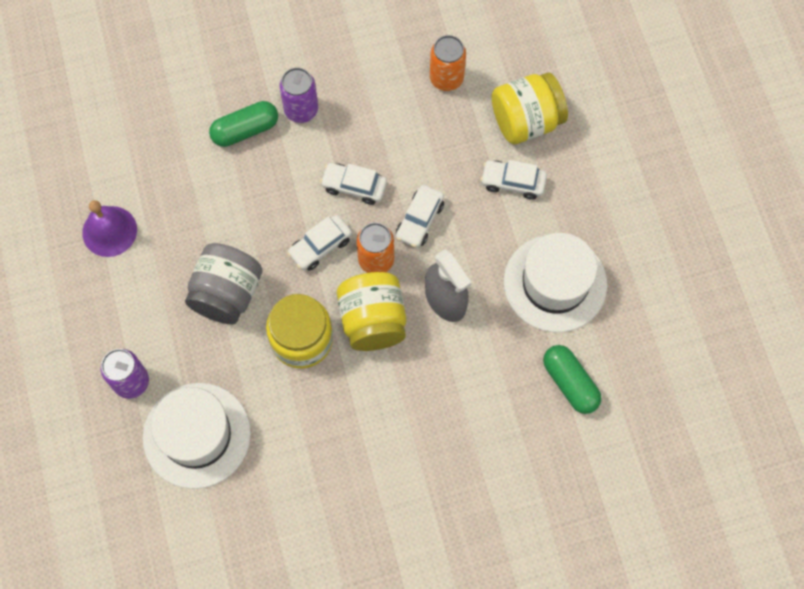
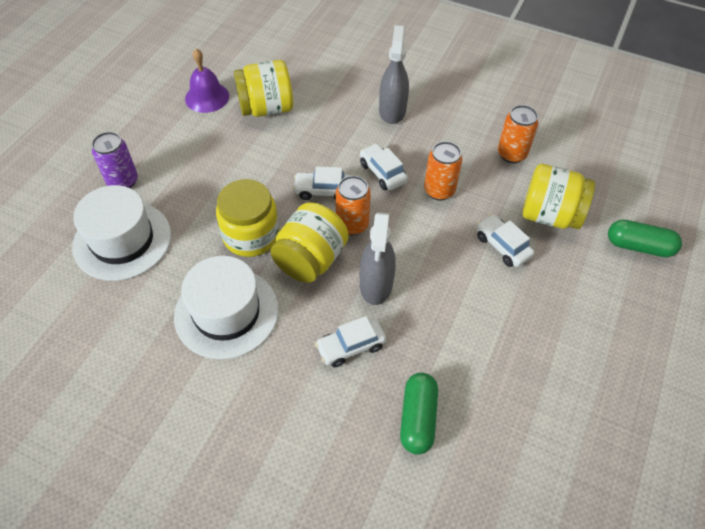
camera: 40 degrees right, 15 degrees down
(181, 199) = (266, 108): none -> yellow jar
(227, 294) = (235, 175): grey jar -> none
(245, 130) = (345, 99): green capsule -> green capsule (639, 246)
(301, 110) = (392, 111): purple can -> grey spray bottle
(417, 167) = (439, 190): none -> orange can
(419, 220) = (408, 222): white car -> white car (351, 346)
(555, 283) = (473, 335): white hat -> white hat (226, 312)

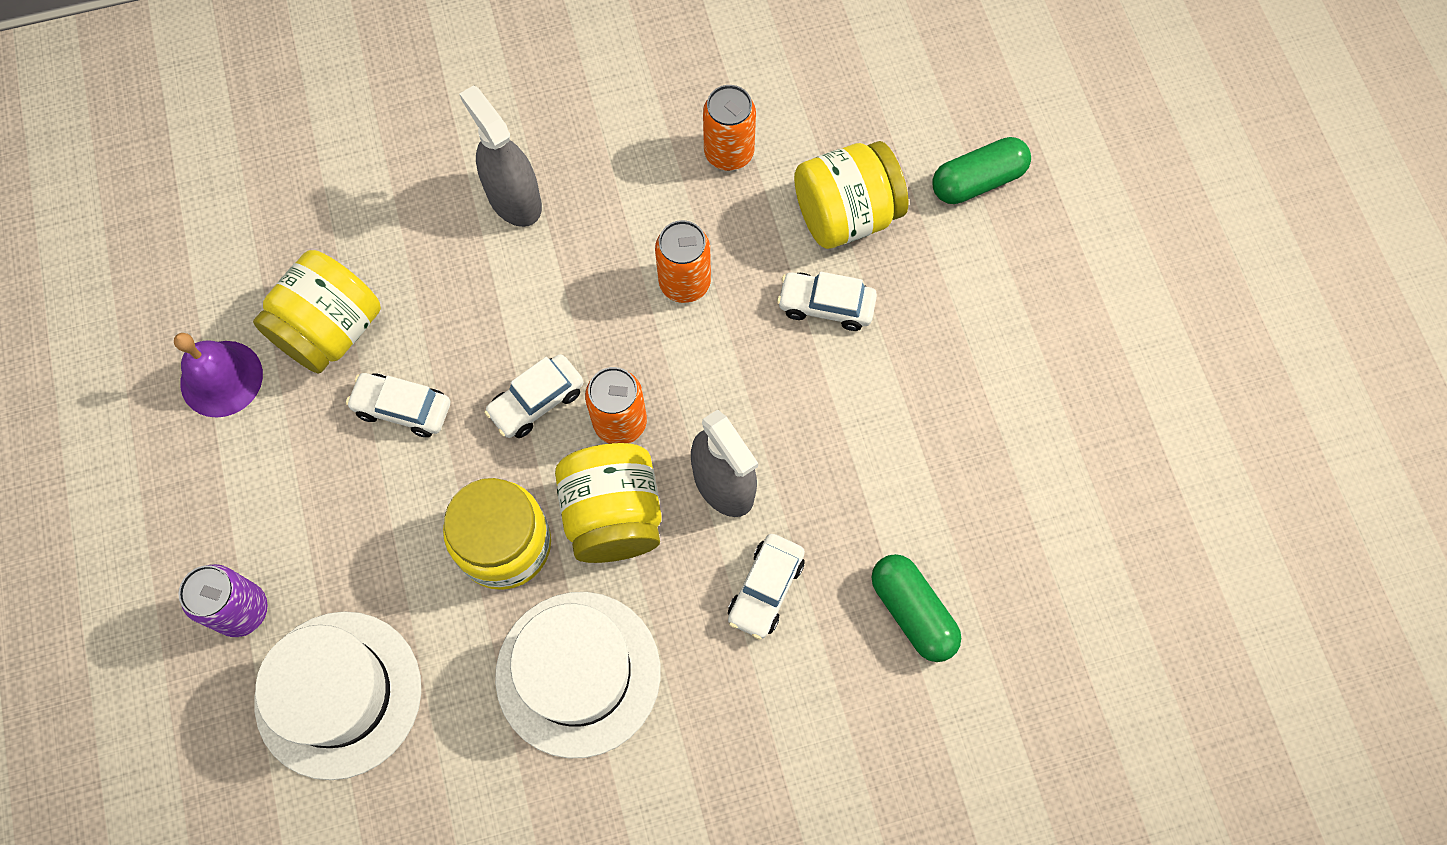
camera: 40 degrees left, 15 degrees up
(382, 173) = (589, 312): white car -> white car (402, 408)

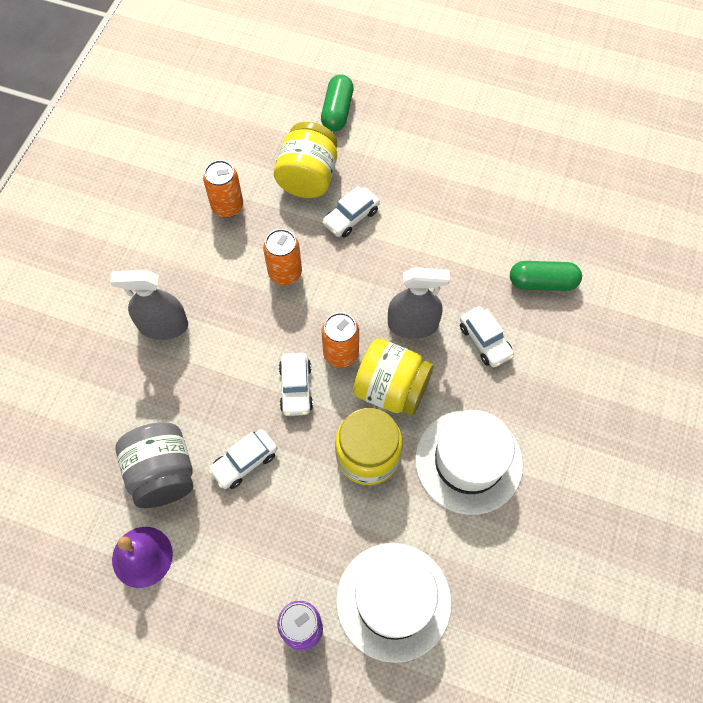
camera: 55 degrees left, 5 degrees down
(330, 330) = (162, 473): yellow jar -> grey jar

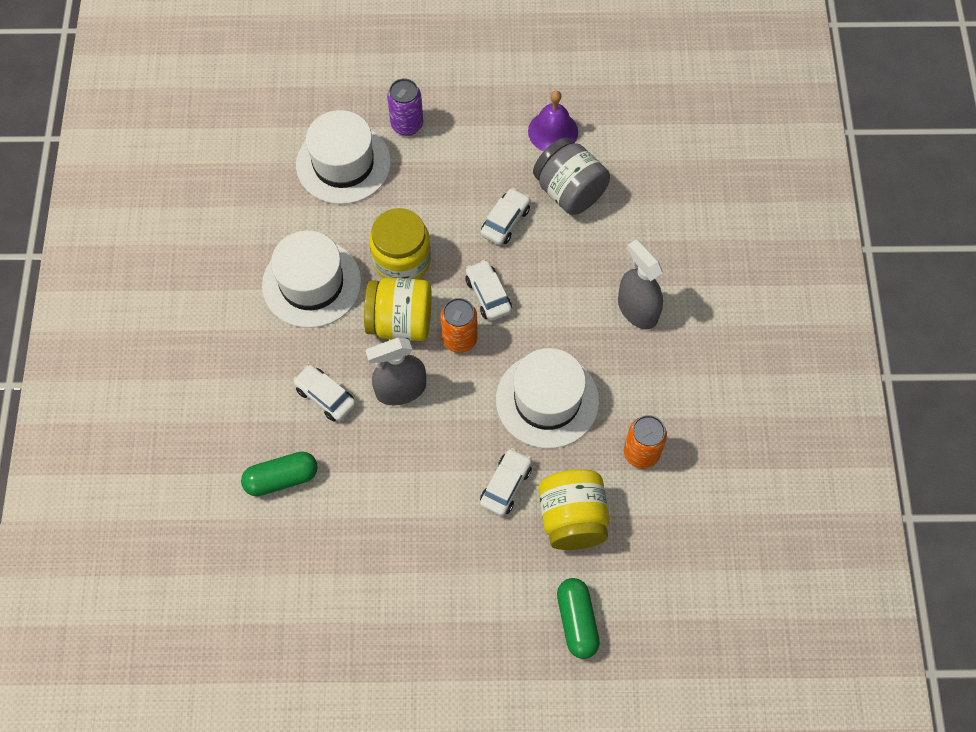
camera: 160 degrees right, 0 degrees up
(163, 326) = (637, 310): grey spray bottle -> grey spray bottle turned 105 degrees counterclockwise
(285, 273) = (547, 400): orange can -> white hat

